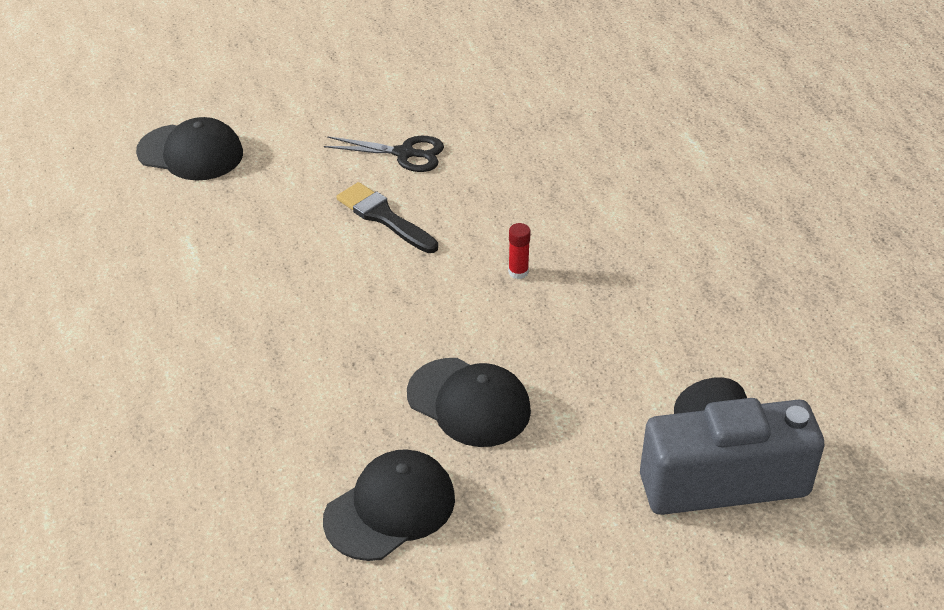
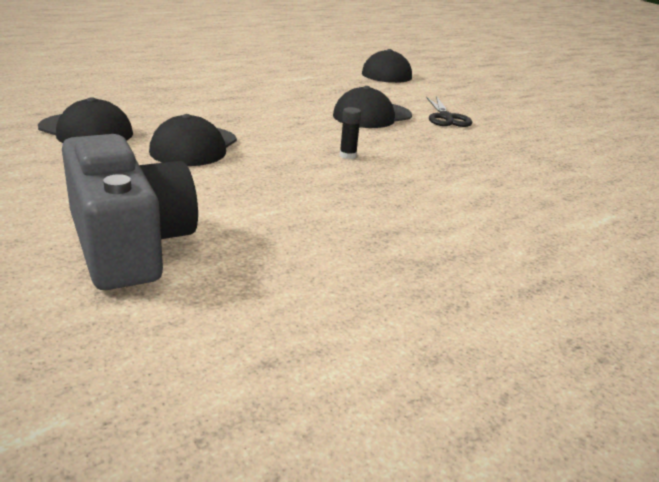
camera: 70 degrees right, 15 degrees down
(384, 217) = (372, 116): black brush -> black cap
(518, 272) = (348, 155): red glue stick -> black glue stick

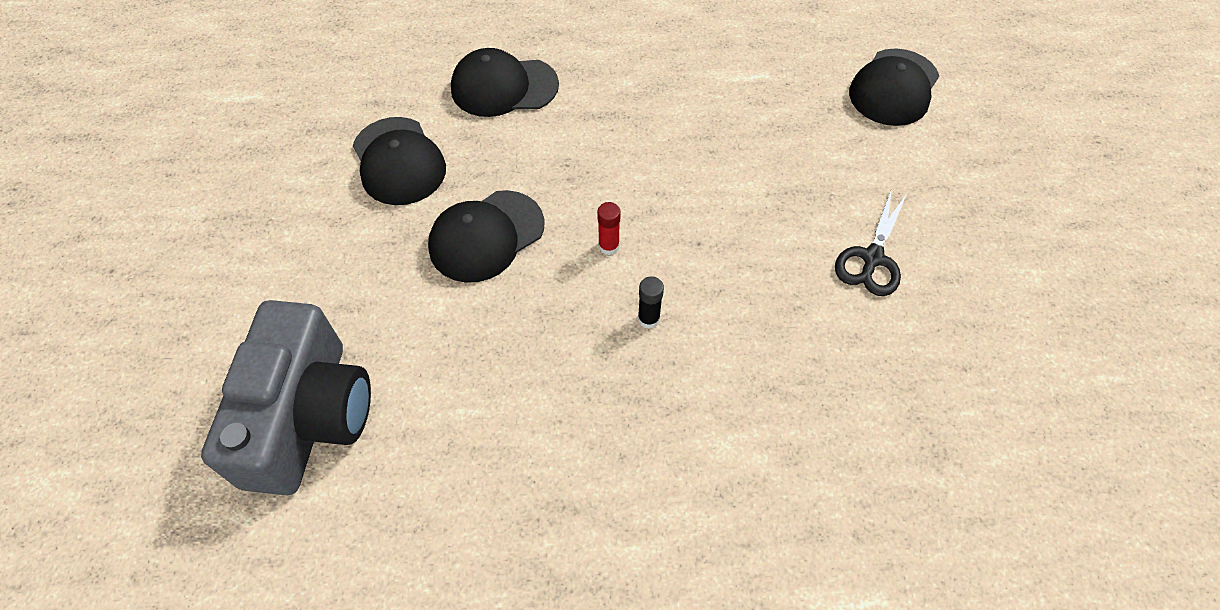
camera: 35 degrees right, 30 degrees up
(288, 137) = (609, 246): none -> red glue stick
(372, 116) = (764, 220): black cap -> black cap (504, 87)

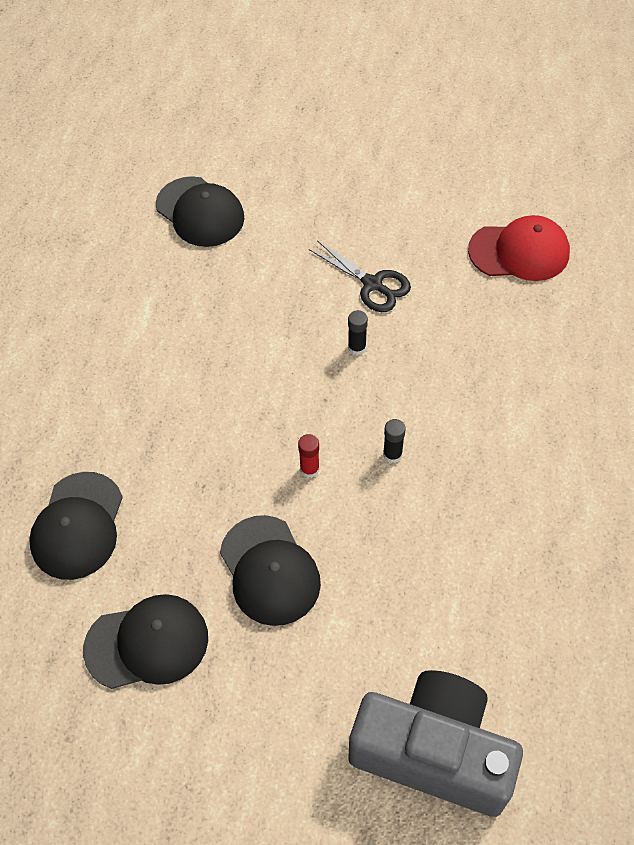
camera: 75 degrees left, 0 degrees up
(777, 259) = (357, 347): none -> black glue stick
(1003, 412) = (519, 252): none -> red cap

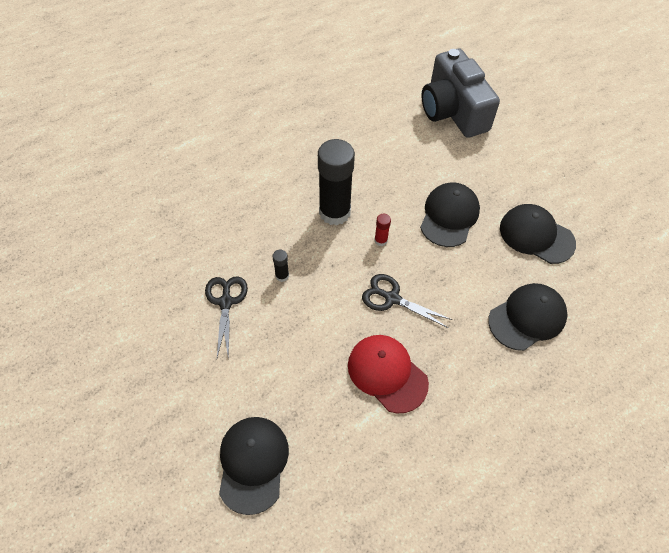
camera: 135 degrees left, 0 degrees up
(232, 421) = (392, 298): none -> black scissors
(392, 454) = (334, 212): black glue stick -> black glue stick, size x2.47
(519, 252) = (132, 245): red cap -> red cap (387, 373)

